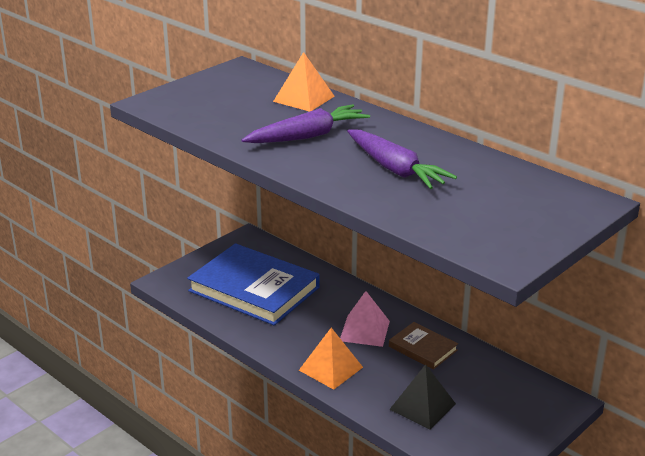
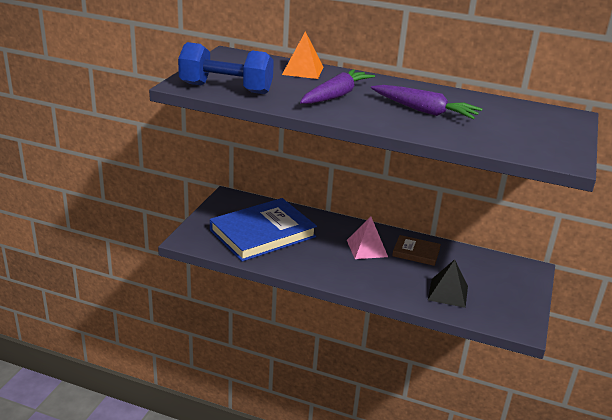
camera: 25 degrees left, 0 degrees up
(191, 112) = (226, 88): none -> blue dumbbell
(254, 289) = (262, 233): blue book -> blue book turned 45 degrees counterclockwise
(331, 368) = (364, 280): orange pyramid -> none

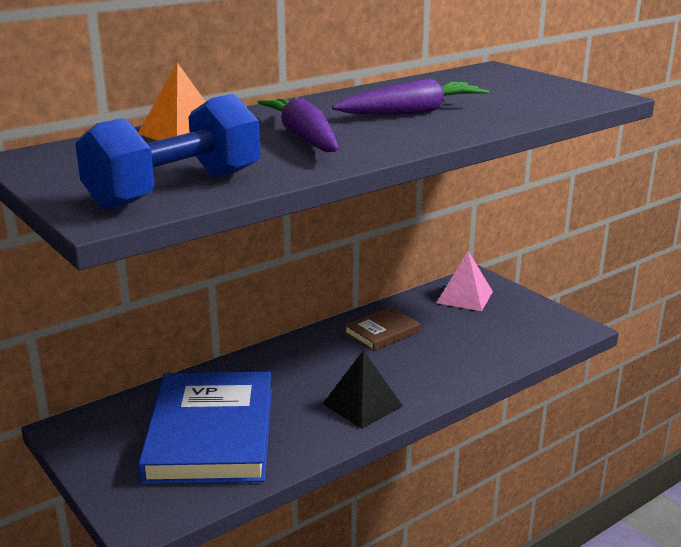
camera: 55 degrees left, 5 degrees down
(367, 248) = (338, 362): pink pyramid -> pink pyramid (464, 297)
(448, 293) = (480, 345): black pyramid -> black pyramid (362, 405)

